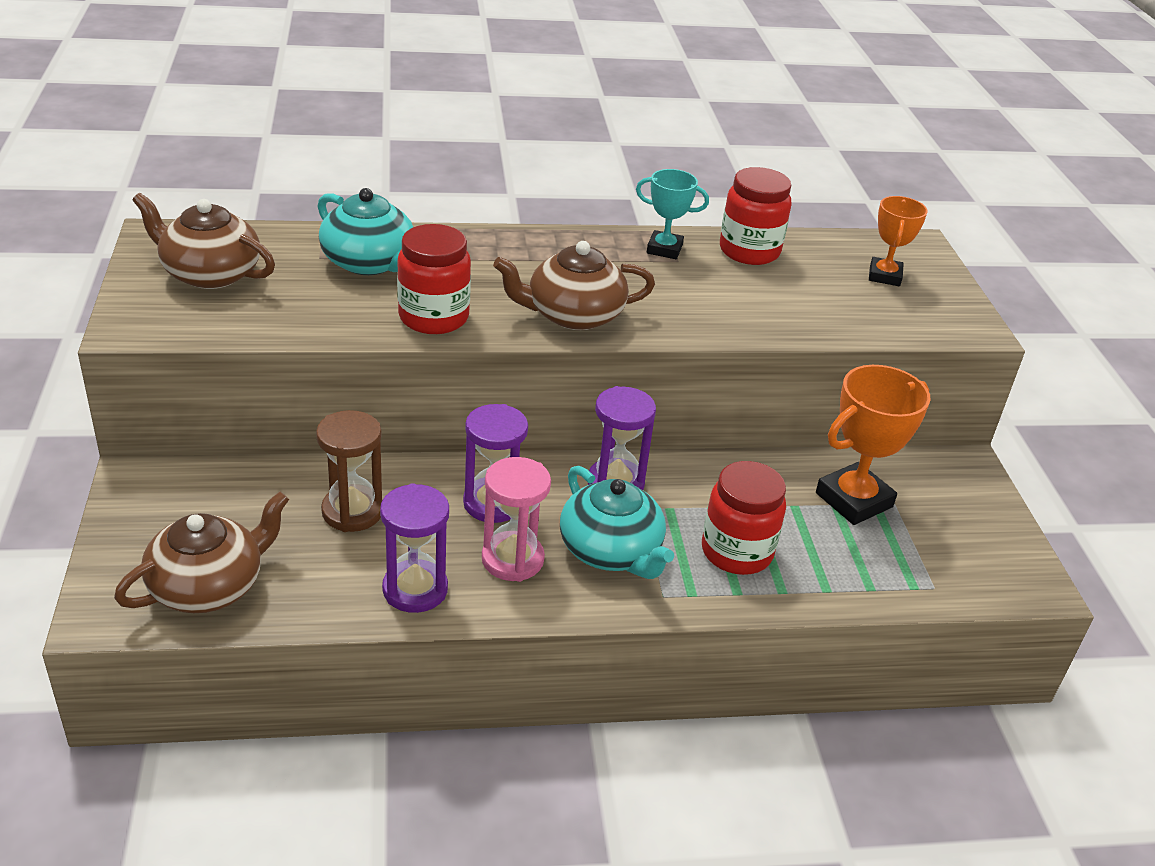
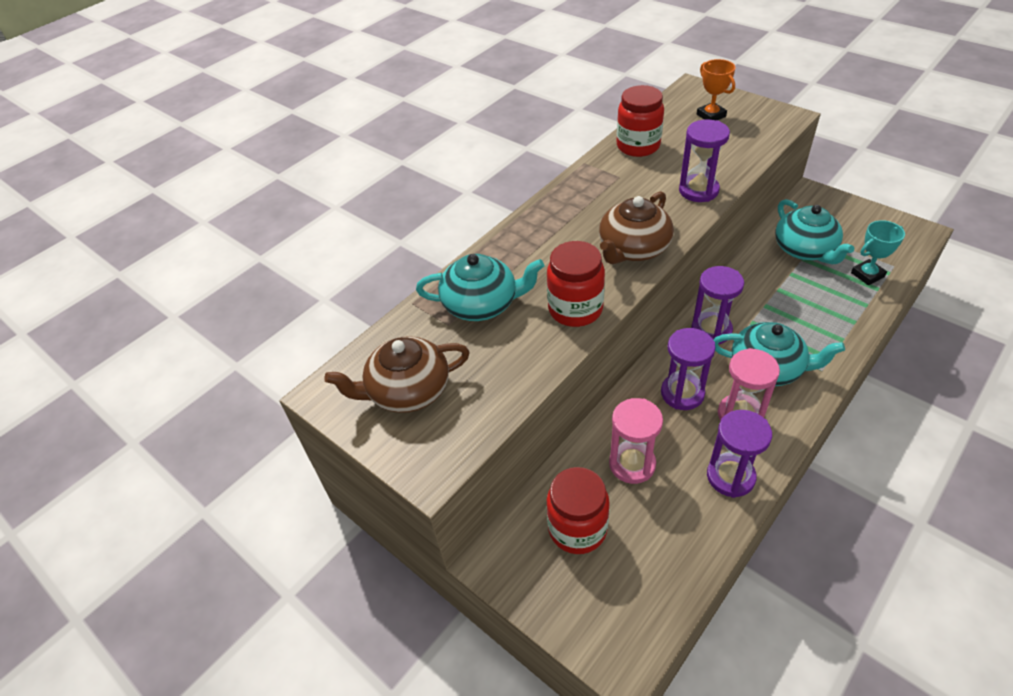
camera: 35 degrees left, 10 degrees up
(209, 586) = (642, 582): brown teapot -> none
(352, 511) = (632, 464): brown hourglass -> pink hourglass
(664, 249) = (602, 175): turquoise trophy -> turquoise trophy (867, 275)
(733, 319) = (698, 190): none -> purple hourglass
(736, 552) = (809, 319): red jar -> red jar (577, 528)
(854, 500) = (805, 250): orange trophy -> turquoise teapot

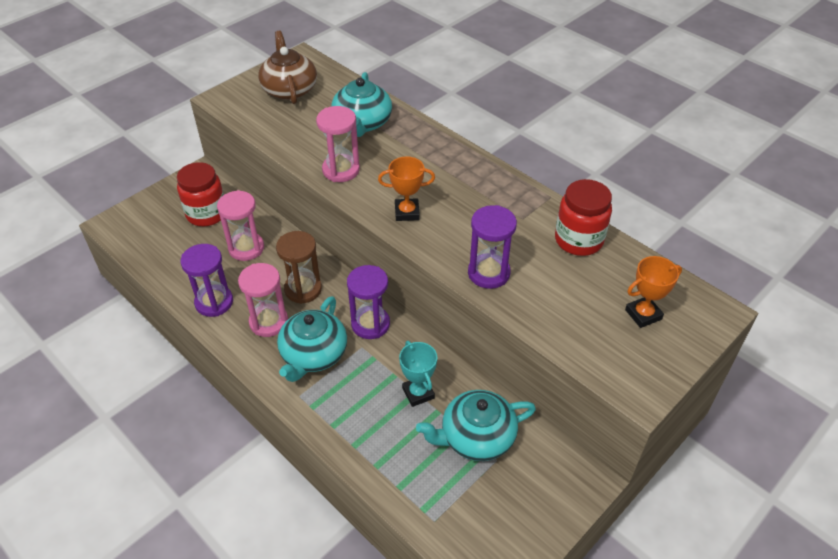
camera: 90 degrees right, 0 degrees up
(575, 309) = (341, 170): red jar -> pink hourglass
(633, 249) = (407, 212): brown teapot -> orange trophy
(682, 393) = (303, 289): purple hourglass -> brown hourglass
(867, 275) = (423, 485): turquoise trophy -> turquoise trophy (418, 393)

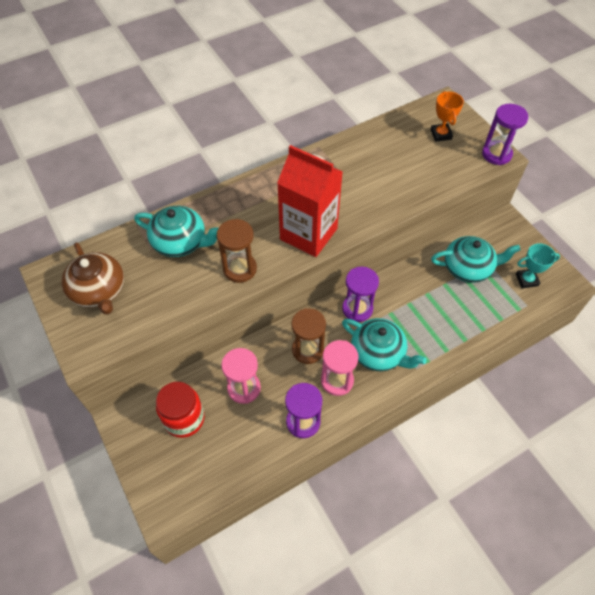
camera: 75 degrees left, 10 degrees up
(289, 89) = (99, 291): brown teapot -> brown teapot turned 120 degrees counterclockwise
(341, 170) = (240, 269): pink hourglass -> brown hourglass
(407, 212) = (308, 234): orange trophy -> red carton
(418, 393) = (427, 292): turquoise trophy -> turquoise trophy (526, 280)
(476, 437) = (468, 268): turquoise teapot -> turquoise teapot turned 90 degrees counterclockwise
(488, 273) = (387, 200): purple hourglass -> purple hourglass (496, 154)
(578, 240) = (367, 144): red jar -> none

